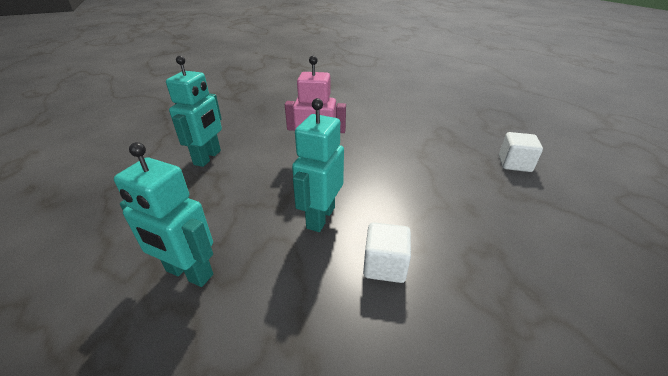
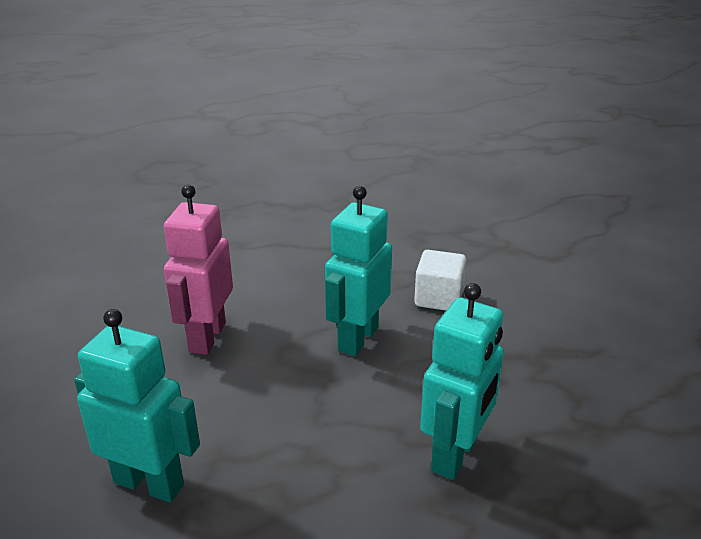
camera: 85 degrees left, 5 degrees down
(320, 217) = (357, 338): turquoise robot -> turquoise robot turned 90 degrees clockwise
(514, 164) = (281, 189): white cube -> none

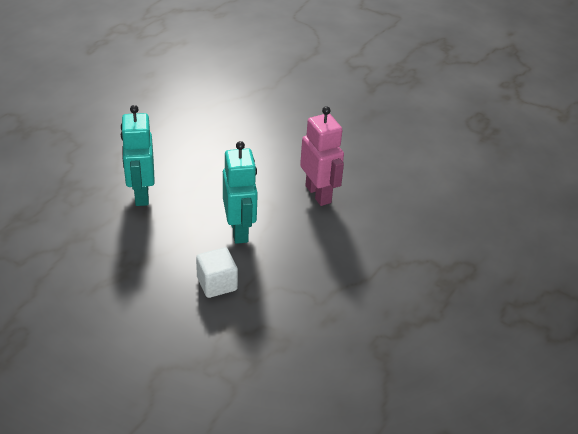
camera: 140 degrees right, 10 degrees up
(149, 483) = (257, 131): turquoise robot -> none

